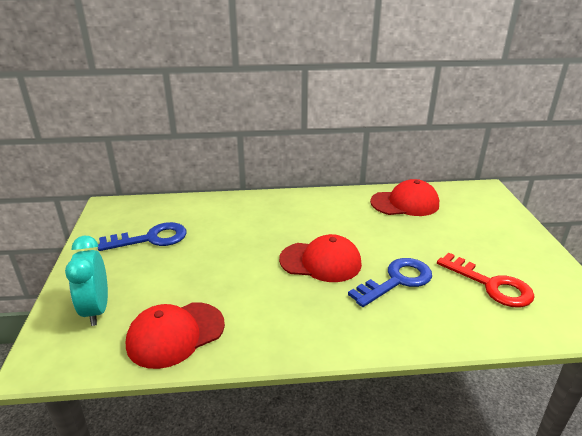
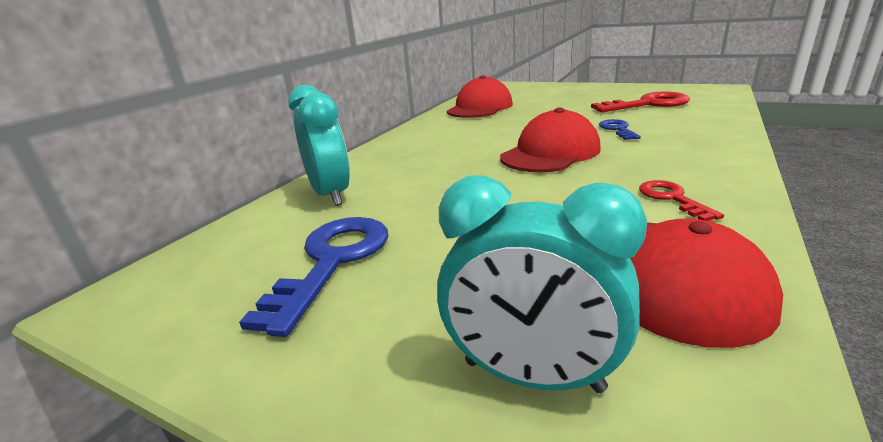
camera: 55 degrees left, 5 degrees down
(213, 209) = (330, 195): none -> turquoise clock
(269, 324) = (672, 198): none -> red key
(397, 281) = (617, 129): blue key -> blue key, size x0.55

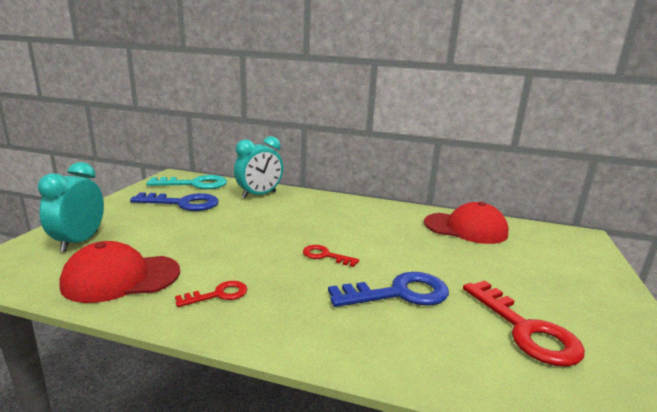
camera: 75 degrees right, 5 degrees down
(214, 261) = (195, 184): none -> turquoise key
(550, 153) = (325, 256): red cap -> red key
(617, 129) = (399, 293): blue key -> blue key, size x1.82

